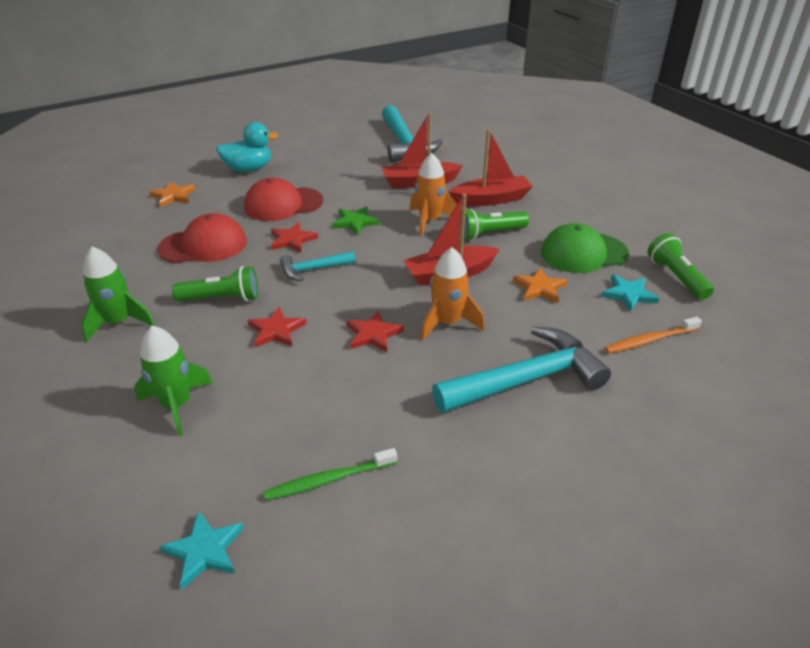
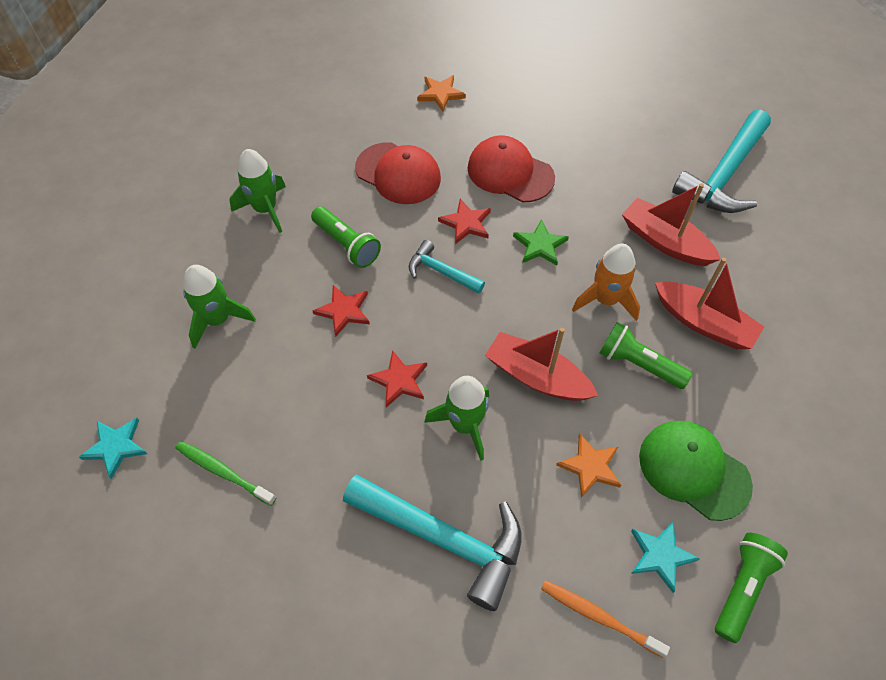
camera: 50 degrees right, 20 degrees up
(248, 169) = (536, 103): turquoise duck -> none
(447, 323) = (464, 425): orange rocket -> green rocket

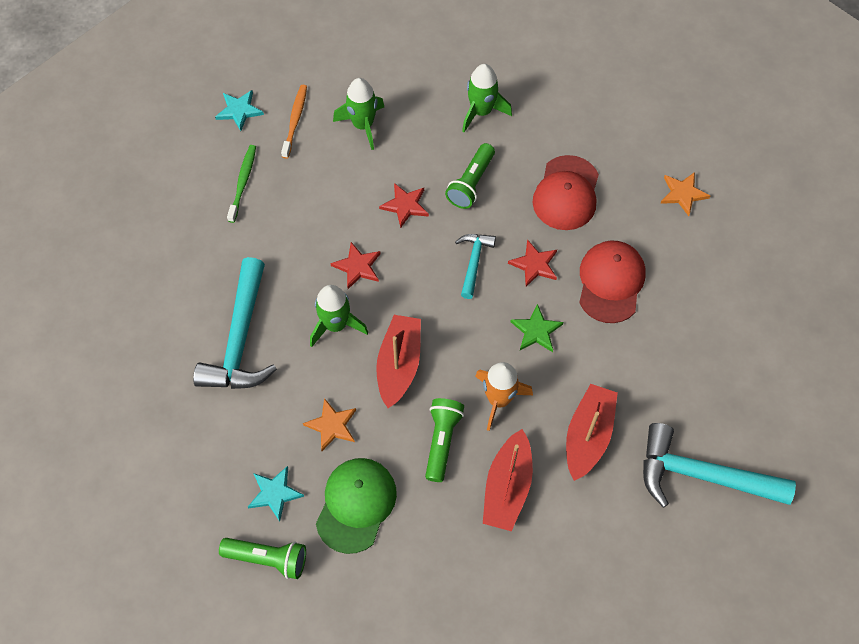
camera: 70 degrees right, 5 degrees up
(598, 616) = (215, 459): orange toothbrush -> orange toothbrush (295, 120)

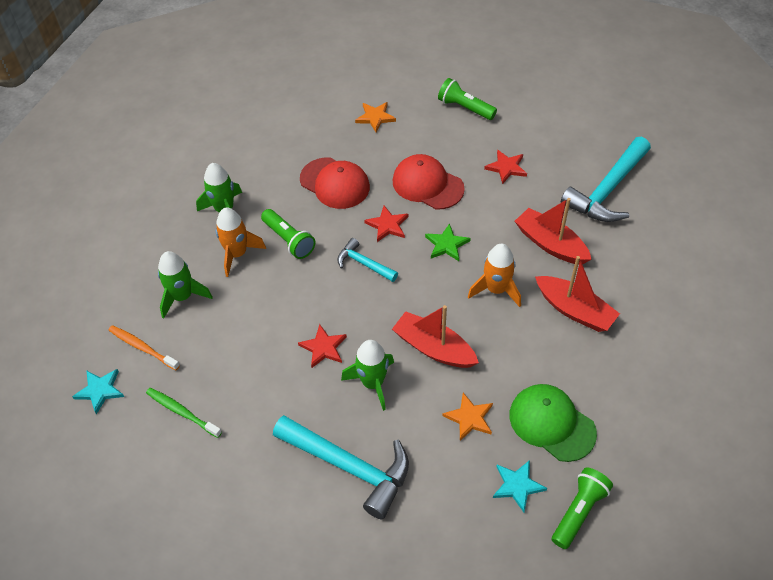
camera: 65 degrees left, 10 degrees down
(405, 205) = (283, 293): red star -> red star (506, 168)
(433, 146) = (237, 254): none -> orange rocket
(441, 441) = (517, 341): green flashlight -> green flashlight (465, 108)

